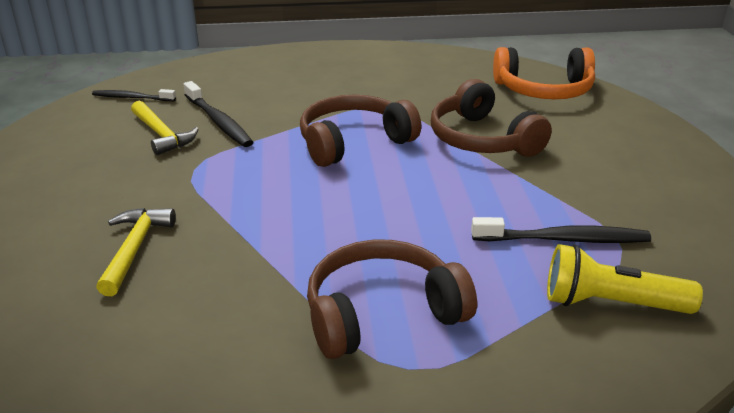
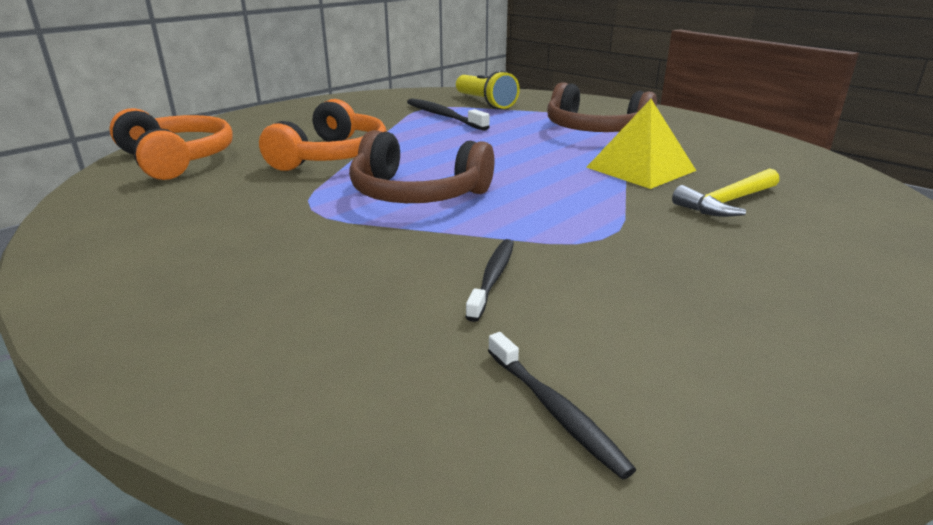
camera: 130 degrees left, 5 degrees down
(162, 135) = (590, 296): yellow hammer -> none
(218, 122) = (492, 278): black toothbrush -> black toothbrush, size x0.67
(246, 259) = (640, 169): none -> yellow pyramid
(482, 139) = (331, 156): brown headphones -> orange headphones

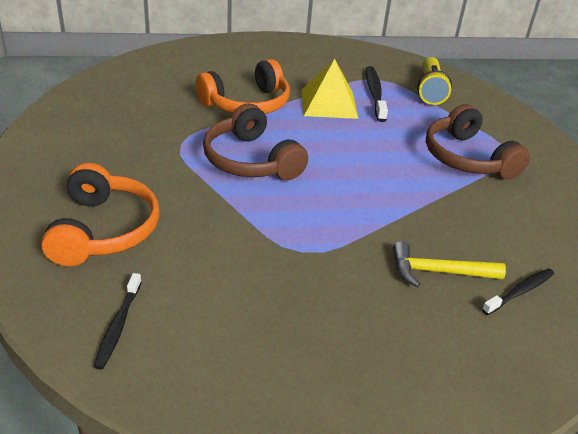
camera: 35 degrees right, 10 degrees up
(176, 160) = (162, 69): orange headphones -> orange headphones (103, 230)
(492, 278) = (200, 242): black toothbrush -> black toothbrush (520, 292)
(640, 169) = (432, 212): yellow pyramid -> yellow pyramid (329, 104)

